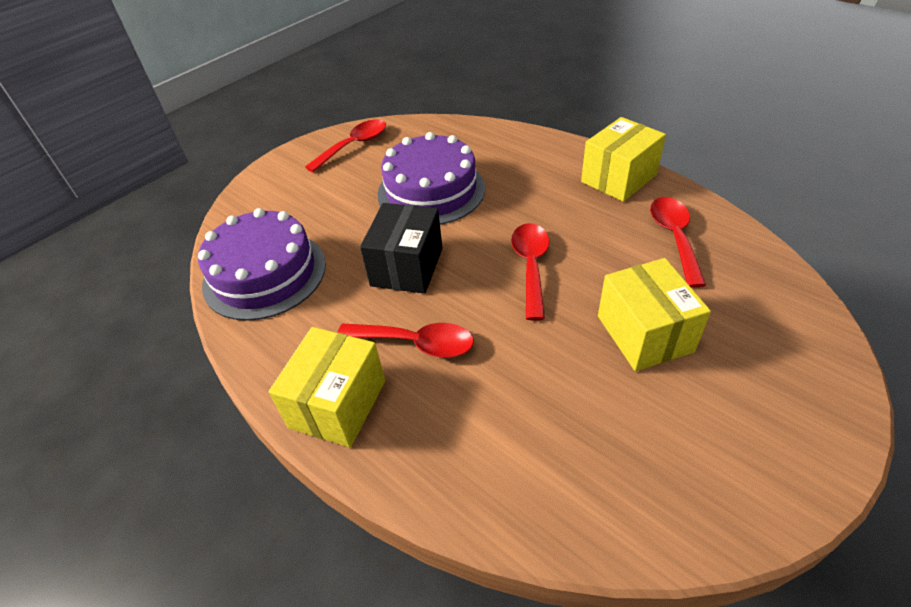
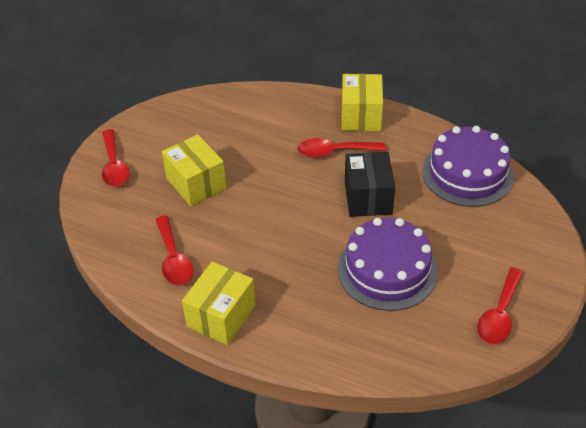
camera: 160 degrees right, 0 degrees up
(531, 266) = (278, 215): red spoon -> red spoon (114, 166)

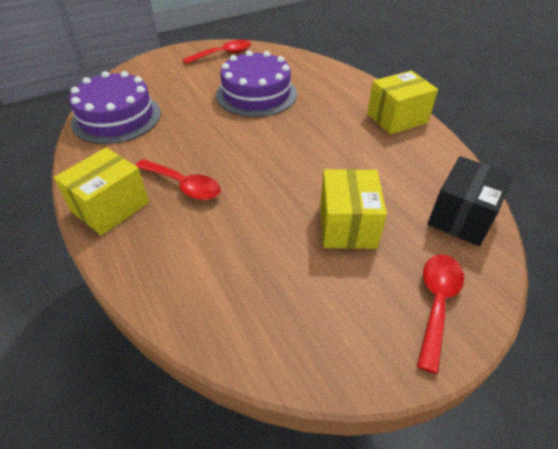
camera: 145 degrees left, 0 degrees up
(173, 259) = (413, 168): red spoon -> none
(368, 198) = (209, 137): black box -> black box (461, 217)

